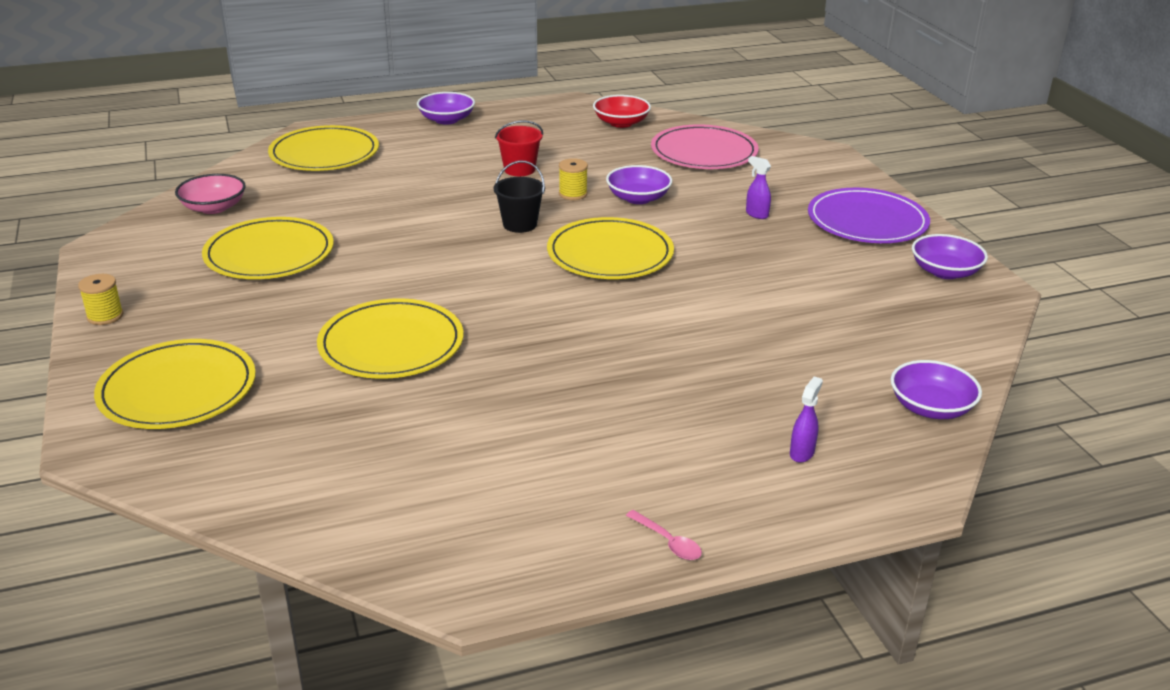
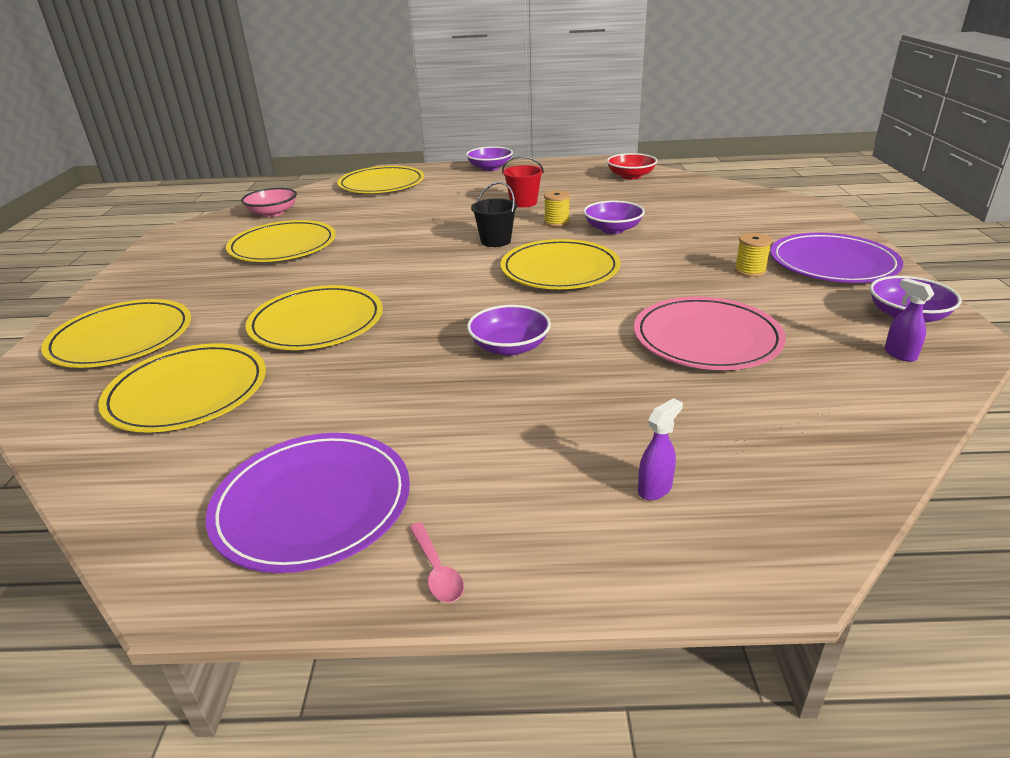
camera: 20 degrees right, 0 degrees up
(105, 316) = (127, 278): yellow spool -> yellow spool (750, 271)
(315, 436) = (188, 392): none -> yellow plate
(528, 513) = (312, 504): none -> purple plate
(704, 152) = (693, 200): pink plate -> pink plate (706, 338)
(756, 214) = (719, 249): purple spray bottle -> purple spray bottle (899, 354)
(931, 407) = (842, 460): purple bowl -> purple bowl (509, 347)

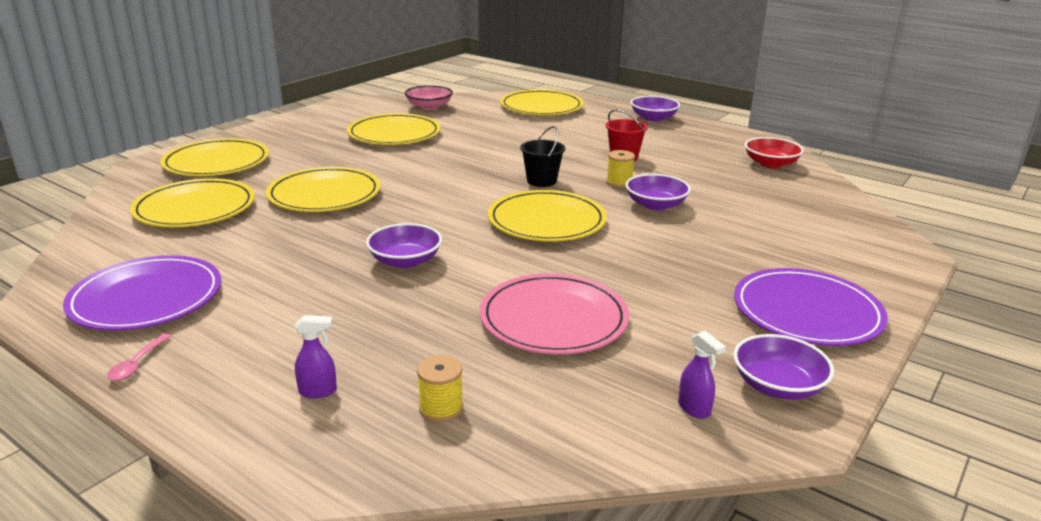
camera: 35 degrees right, 5 degrees down
(750, 271) = (707, 285): yellow spool -> yellow spool (441, 408)
(899, 354) = (694, 409): purple spray bottle -> purple spray bottle turned 135 degrees clockwise

